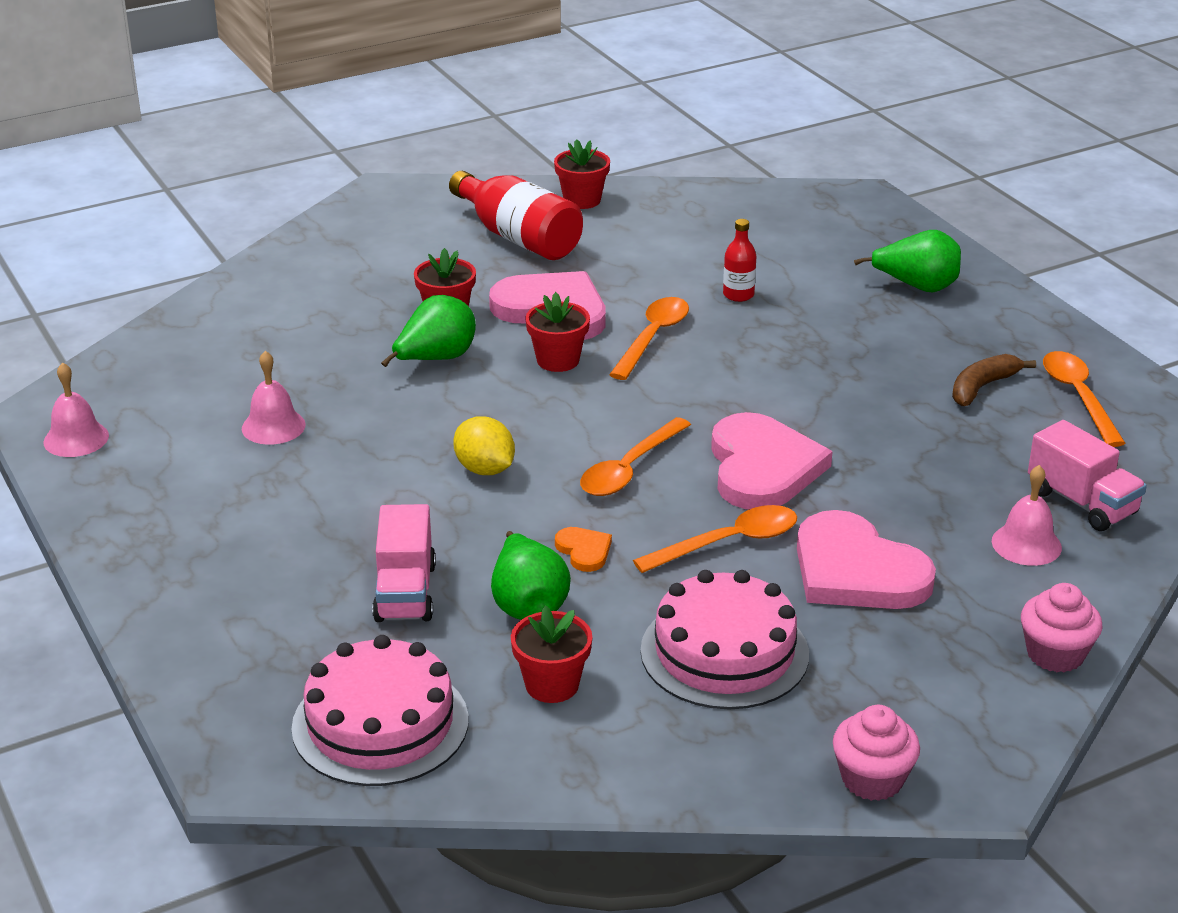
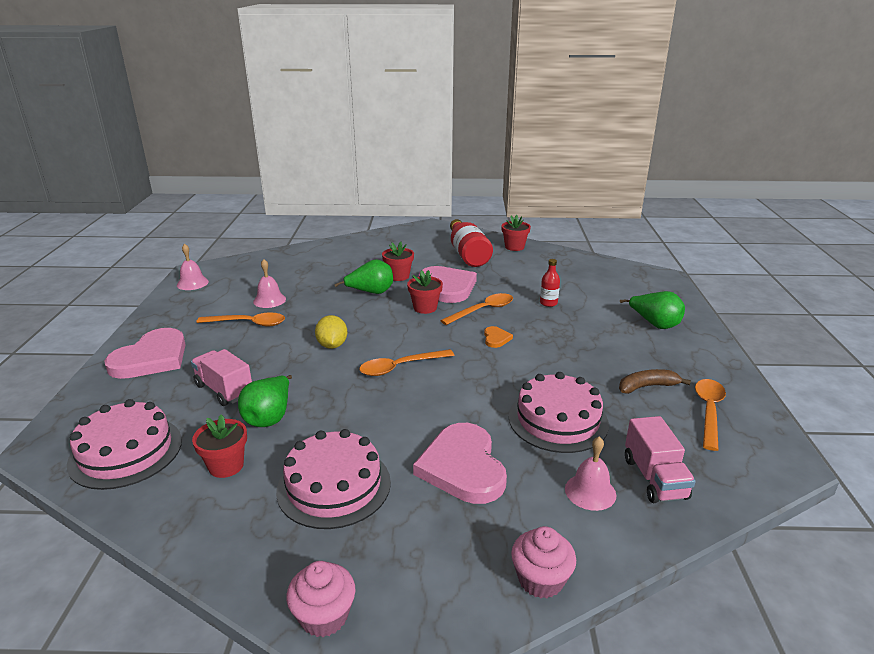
camera: 30 degrees right, 5 degrees down
(405, 592) = (224, 390): pink truck -> pink truck turned 105 degrees clockwise
(584, 551) = (329, 400): orange heart -> orange heart (496, 338)
(728, 543) = (407, 423): orange spoon -> orange spoon (248, 323)
(762, 467) = (470, 389): pink heart -> pink heart (151, 358)
(914, 471) = (558, 420): none -> pink cake

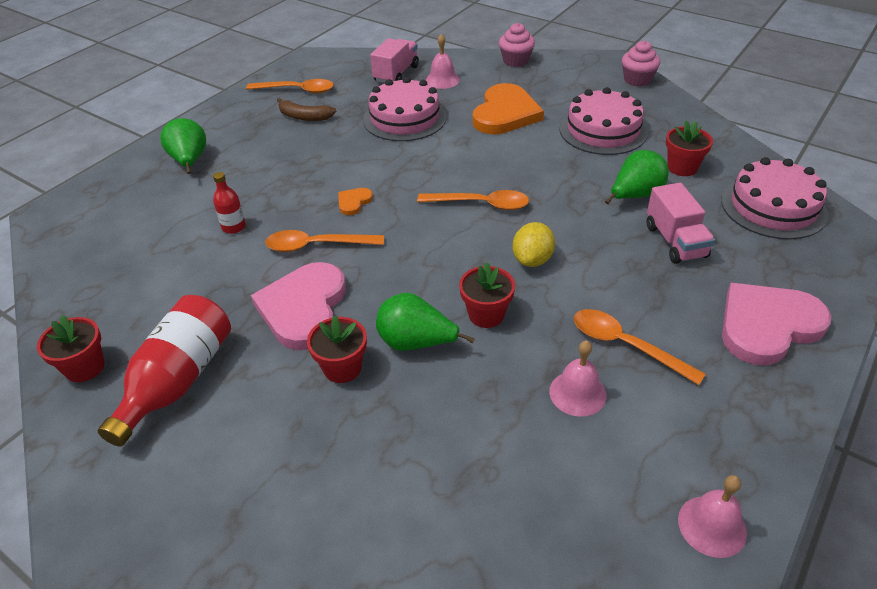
camera: 145 degrees left, 15 degrees up
(425, 308) = (376, 278): red flower pot -> red flower pot (486, 314)
(462, 467) = (505, 114): pink heart -> orange heart
(709, 411) = (297, 90): orange spoon -> orange spoon turned 135 degrees counterclockwise

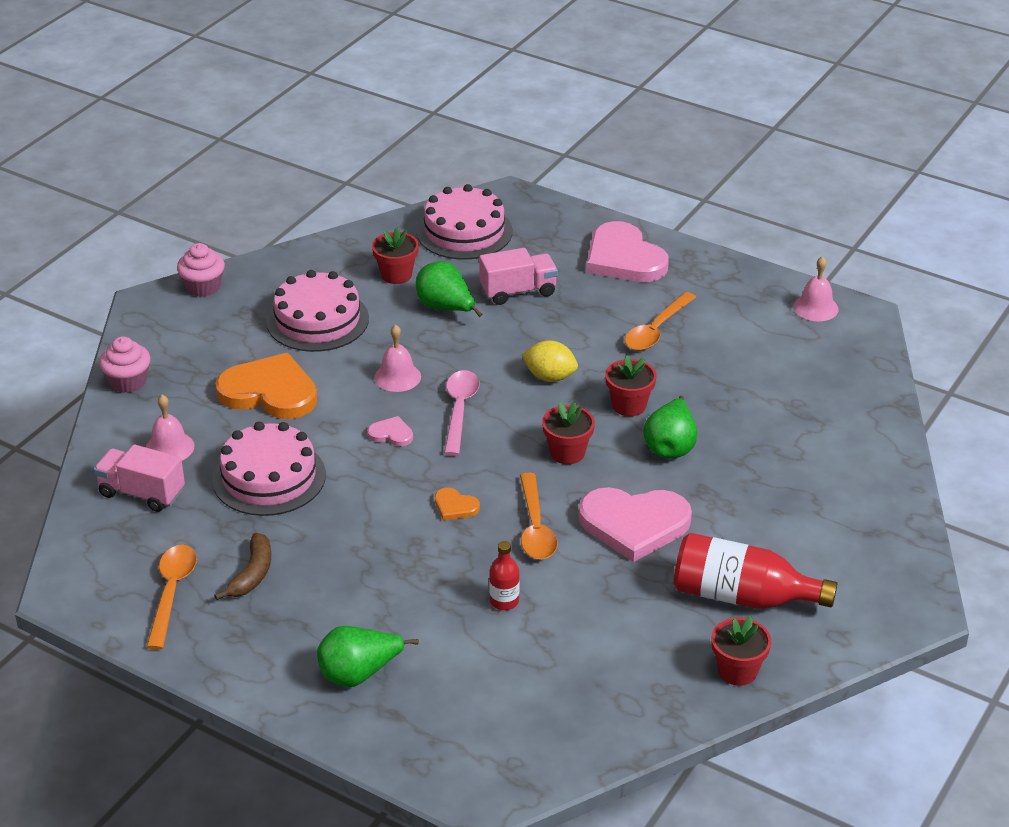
camera: 95 degrees left, 5 degrees down
(342, 368) = (708, 490): red flower pot -> red flower pot (567, 453)
(450, 169) = (391, 434): none -> pink heart
(481, 204) = (459, 410): orange spoon -> pink spoon
(577, 393) = (712, 357): pink bell -> pink bell (397, 377)

